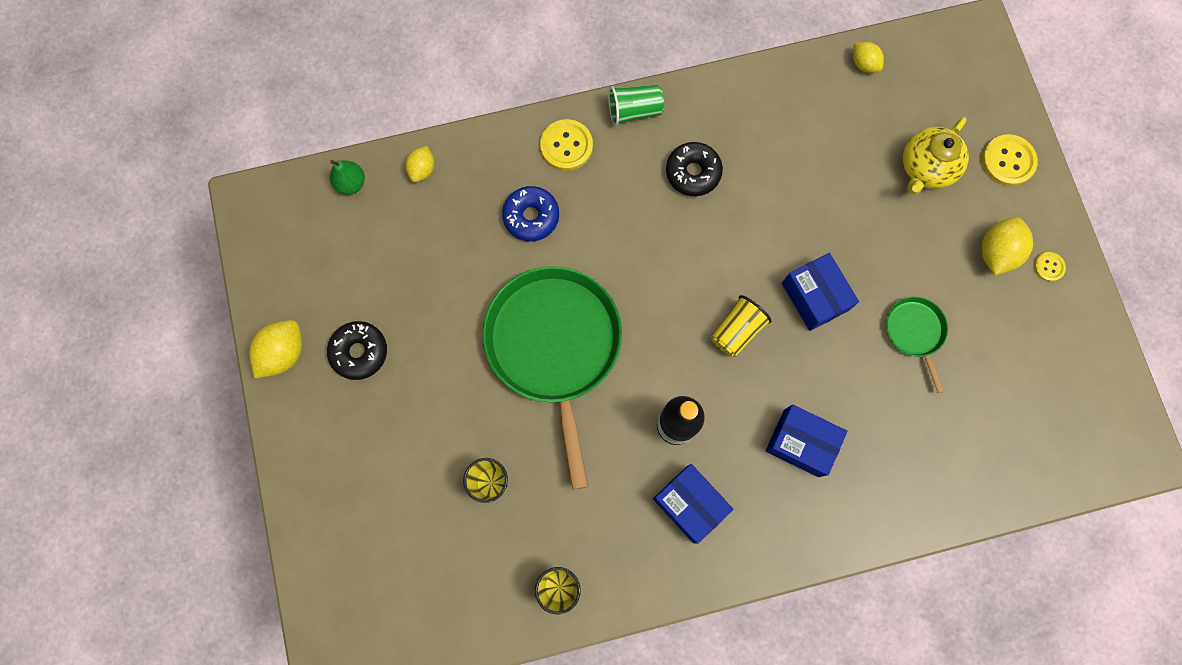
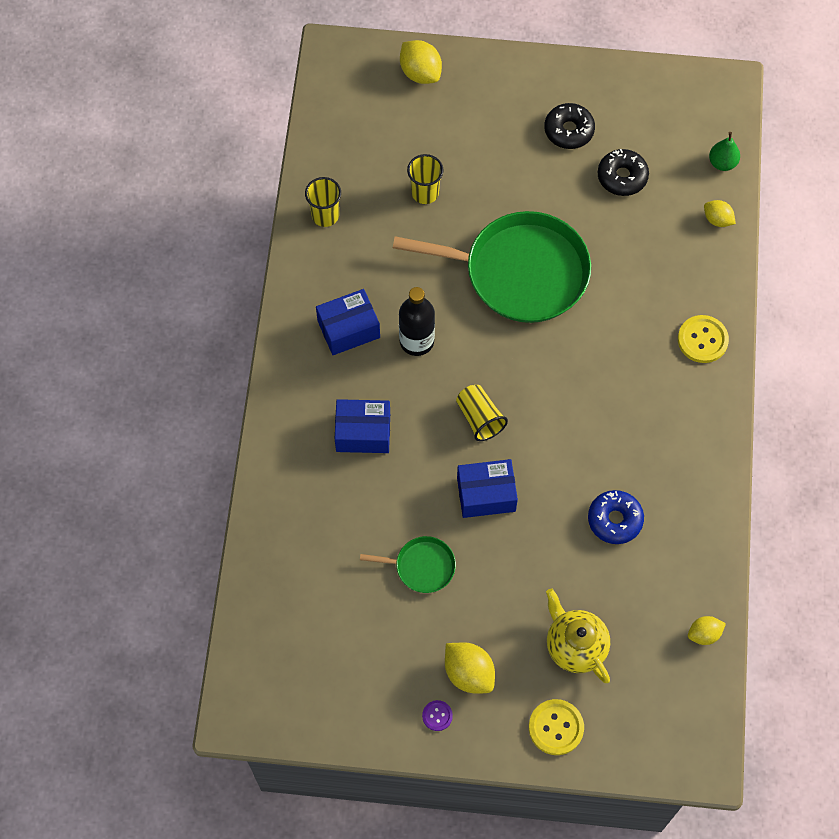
camera: 110 degrees right, 10 degrees down
(284, 353) = (588, 79): yellow lemon -> yellow lemon (420, 73)
(531, 217) = (643, 290): blue donut -> blue donut (615, 520)
(634, 111) = (719, 408): green cup -> none
(693, 172) = (641, 436): black donut -> black donut (622, 177)
(801, 443) = (363, 432): blue box -> blue box turned 45 degrees clockwise
(1048, 267) = (437, 716): yellow button -> purple button

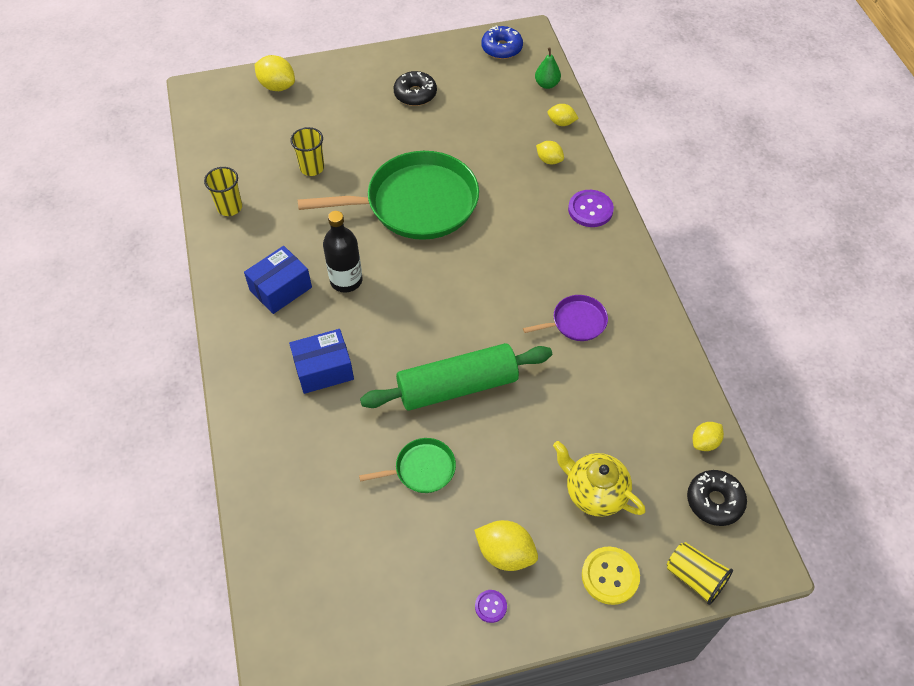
camera: 20 degrees left, 10 degrees down
(479, 418) = (426, 325): yellow cup -> yellow cup (694, 577)
(486, 494) = (457, 386): blue box -> green rolling pin
(615, 520) = (581, 371): blue donut -> blue donut (501, 48)
(622, 177) = (472, 114): black donut -> black donut (714, 501)
(632, 465) = (576, 322): none -> purple pan
(683, 264) = (549, 160): none -> yellow lemon
(702, 340) = (590, 210): yellow button -> purple button

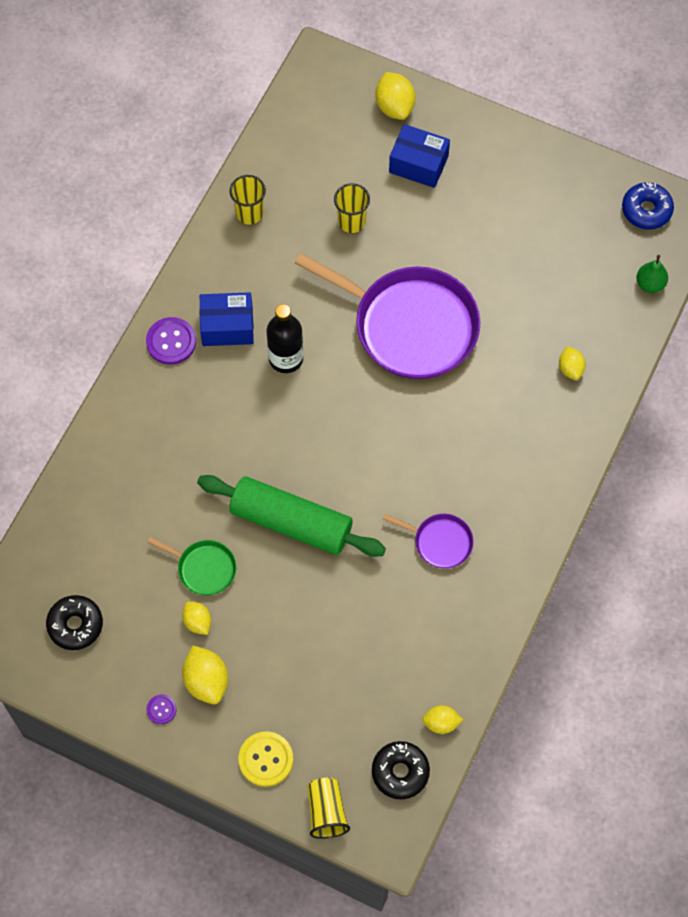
camera: 40 degrees right, 10 degrees up
(323, 369) = (201, 427): blue box -> blue box (418, 164)
(415, 94) = (513, 206): black donut -> black donut (75, 625)
(416, 203) = (410, 325): green pan -> purple pan
(561, 123) = (622, 337): yellow lemon -> yellow lemon (197, 622)
(590, 210) = (558, 447): purple button -> purple button (171, 342)
(594, 492) = (315, 690): yellow teapot -> none

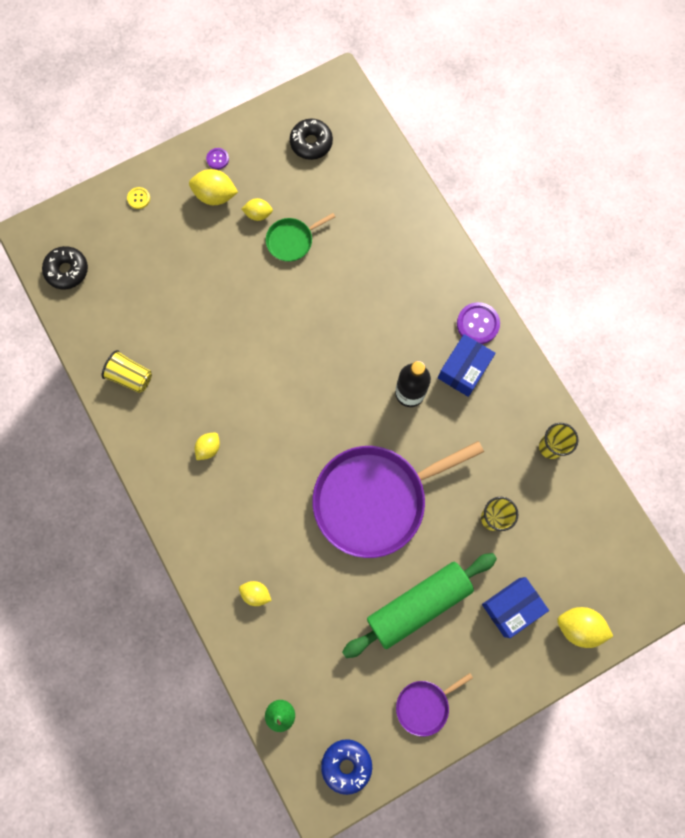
camera: 125 degrees right, 10 degrees up
(266, 759) = (138, 198): yellow button -> yellow button, size x0.55
(291, 522) = (283, 315): green rolling pin -> green rolling pin (418, 604)
(326, 812) = (79, 212): yellow cup -> yellow cup (130, 376)
(440, 542) = (196, 402): purple pan -> purple pan (424, 705)
(441, 723) = (77, 316): yellow lemon -> yellow lemon (208, 448)

